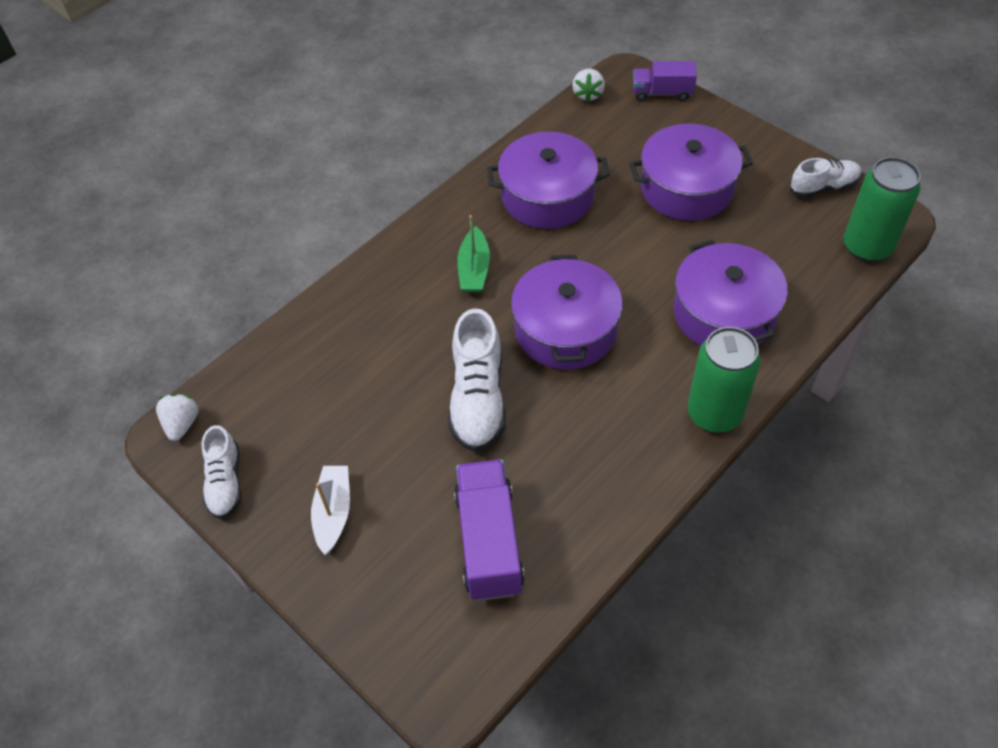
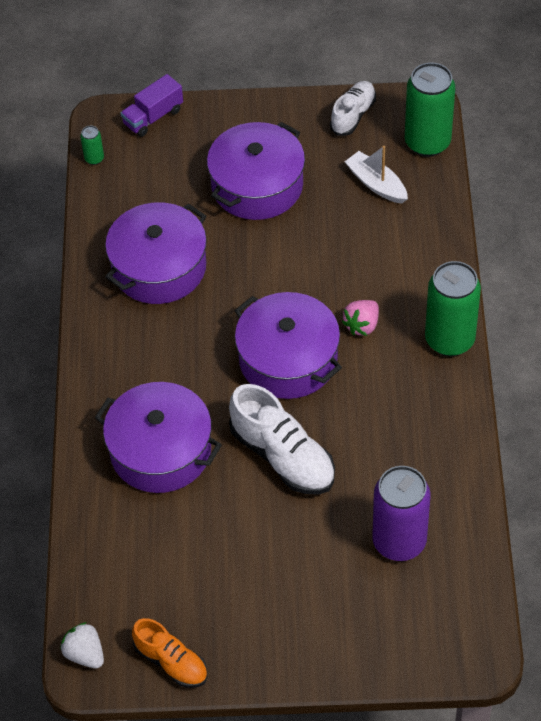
camera: 45 degrees left, 0 degrees up
(225, 482) = (171, 662): white shoe -> orange shoe
(333, 512) = (274, 614): white boat -> white boat (376, 184)
(474, 269) = (169, 366): green boat -> none
(489, 541) = (399, 541): purple truck -> purple can
(588, 94) = (94, 158): white strawberry -> green can
(653, 347) = (362, 325): none -> pink strawberry
(724, 313) = (383, 263): purple pot -> purple pot (160, 451)

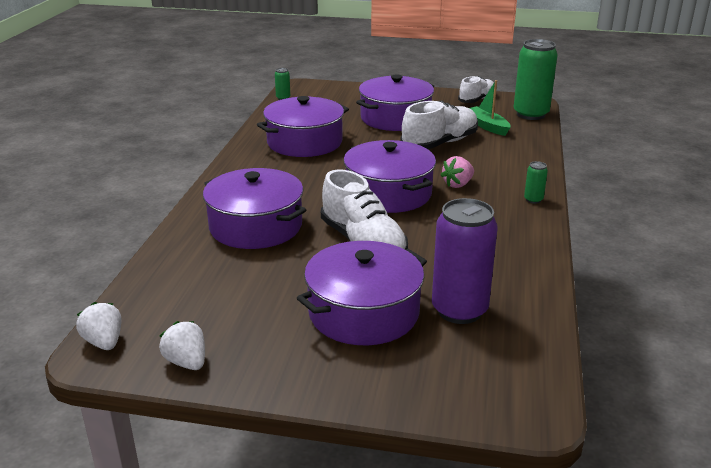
camera: 10 degrees right, 25 degrees down
(153, 117) = (333, 88): purple truck -> none
(171, 662) = (187, 362): orange shoe -> white strawberry
(311, 564) = (363, 312): none -> purple pot
(325, 238) = (440, 143): none -> white shoe
(376, 184) = (487, 126): white boat -> green boat
(449, 340) = (533, 200): green can -> green can, size x0.43

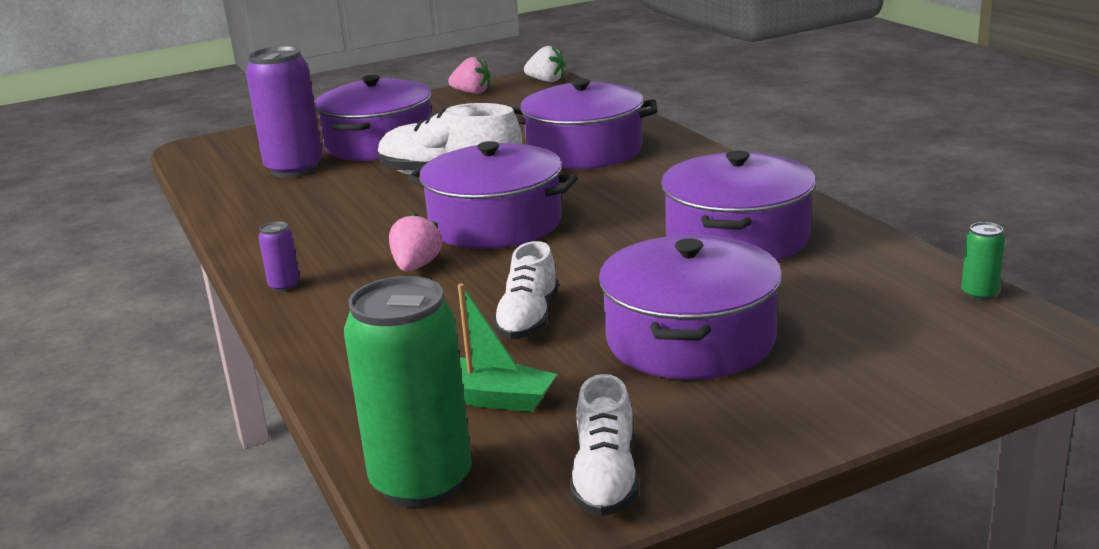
camera: 145 degrees right, 5 degrees down
(187, 362) = (472, 92): white strawberry -> pink strawberry
(440, 143) = (528, 319): white shoe -> white shoe, size x0.62
(533, 200) = (284, 286): green can -> purple can

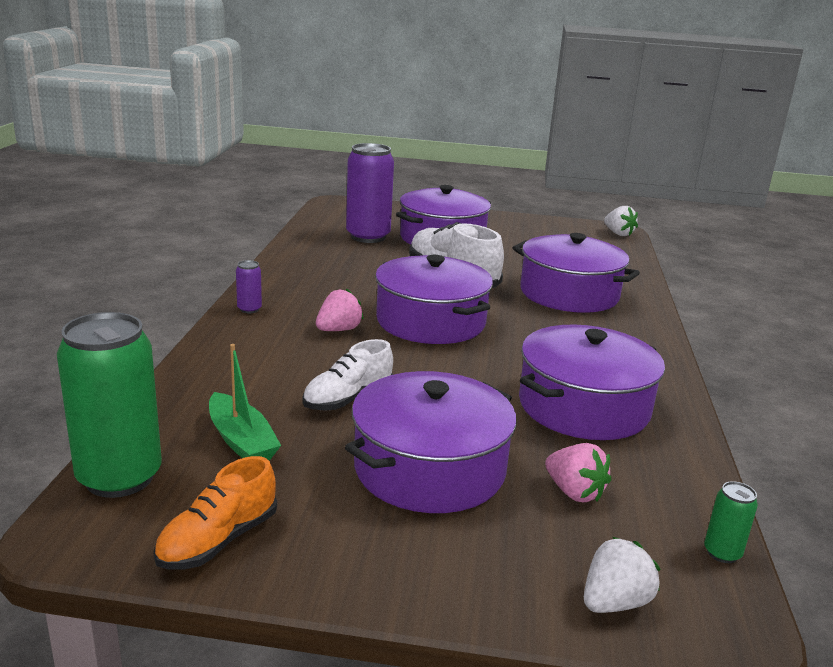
camera: 30 degrees right, 0 degrees up
(472, 92) = (554, 225): pink strawberry -> pink strawberry (574, 492)
(605, 478) = (218, 541): white shoe -> orange shoe
(960, 360) = (614, 602): none -> white strawberry

